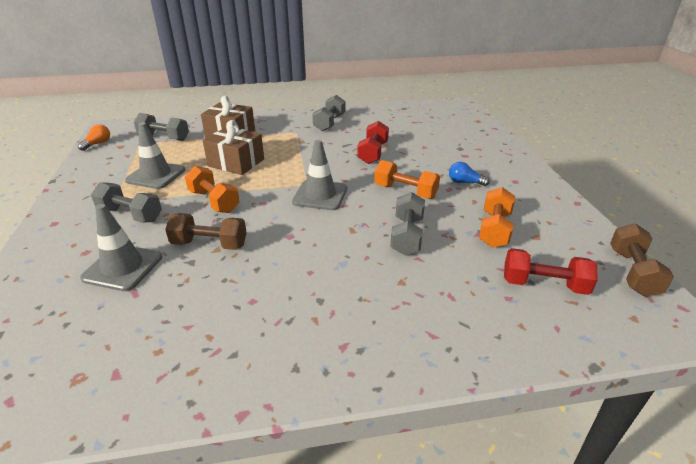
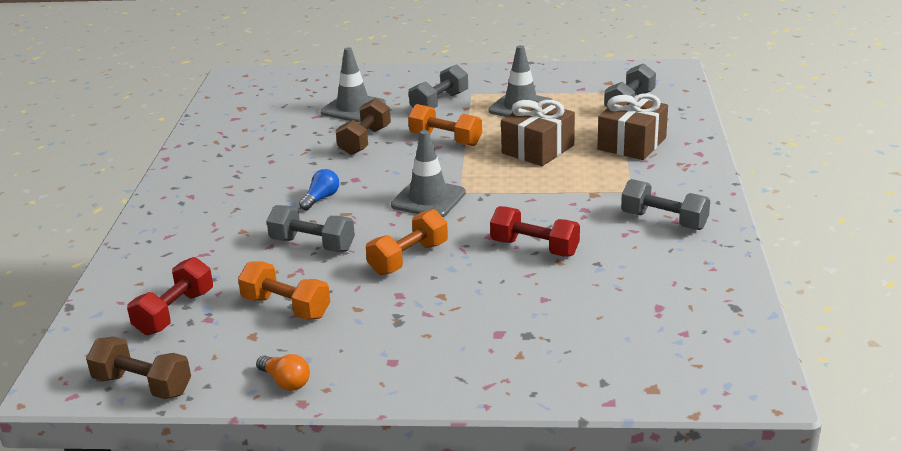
camera: 105 degrees right, 5 degrees down
(97, 144) = (618, 70): orange light bulb -> orange light bulb (286, 382)
(214, 201) = (445, 140): orange dumbbell -> orange dumbbell turned 60 degrees clockwise
(465, 182) = (410, 312): blue light bulb -> blue light bulb (321, 198)

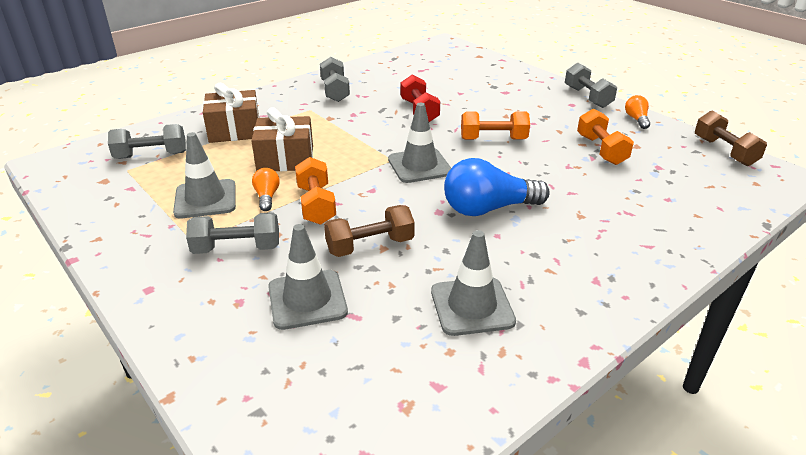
camera: 135 degrees left, 5 degrees up
(175, 312) = (680, 181): red dumbbell -> none
(256, 148) = (472, 306): none -> grey traffic cone
(312, 245) = (540, 177): grey dumbbell -> grey dumbbell (587, 97)
(321, 198) = (488, 209): blue light bulb -> blue light bulb, size x2.03
(487, 127) = (267, 197): none -> orange light bulb

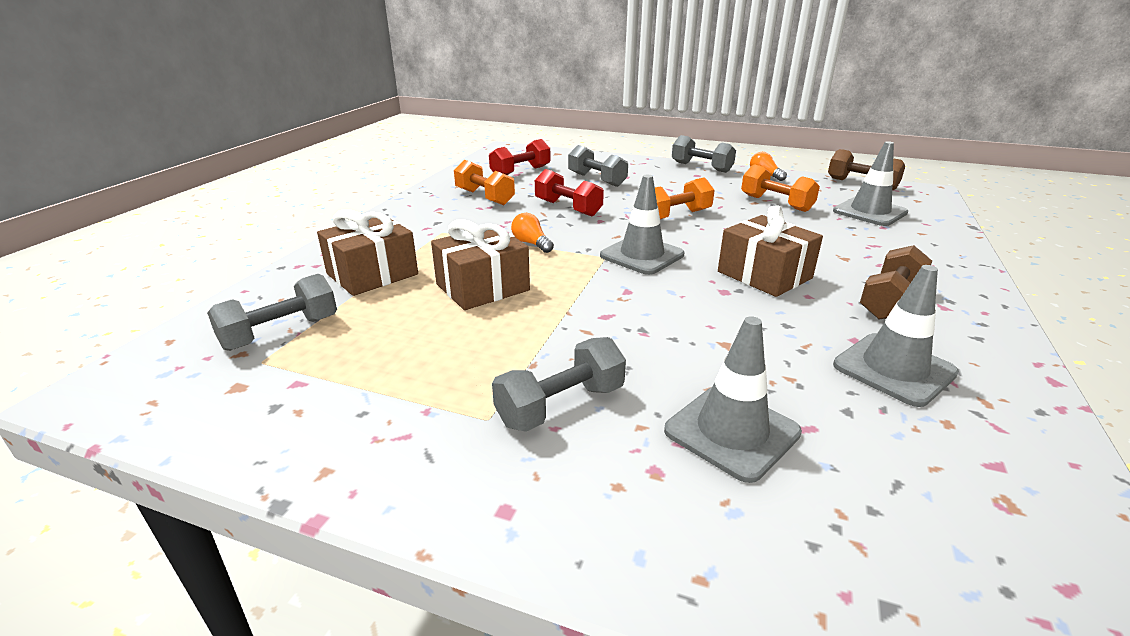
camera: 30 degrees left, 5 degrees down
(205, 199) = (436, 361): grey traffic cone -> grey traffic cone (869, 212)
(267, 197) = (516, 334): orange light bulb -> orange light bulb (531, 243)
(316, 205) = (588, 324): orange dumbbell -> orange dumbbell (484, 197)
(335, 91) = (448, 209): grey dumbbell -> grey dumbbell (596, 180)
(370, 246) = (710, 346): brown dumbbell -> brown dumbbell (890, 301)
(426, 69) = (520, 172): none -> red dumbbell
(488, 209) = (764, 275): blue light bulb -> brown gift

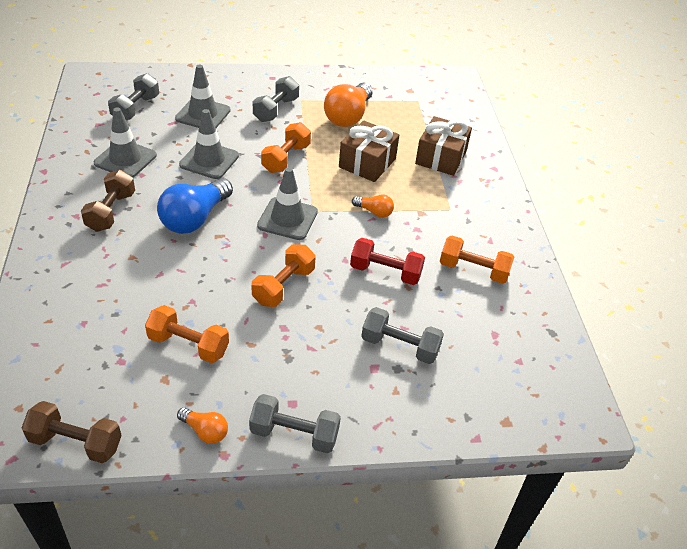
camera: 150 degrees right, 15 degrees up
(281, 332) = (431, 113): grey dumbbell -> grey dumbbell (136, 108)
(430, 359) = (348, 116): none -> orange light bulb
(520, 172) = (495, 341): red dumbbell -> none
(601, 315) = (286, 158): none -> orange dumbbell
(764, 275) = (195, 218): brown gift -> blue light bulb
(869, 212) = (88, 353): grey traffic cone -> grey traffic cone (209, 160)

